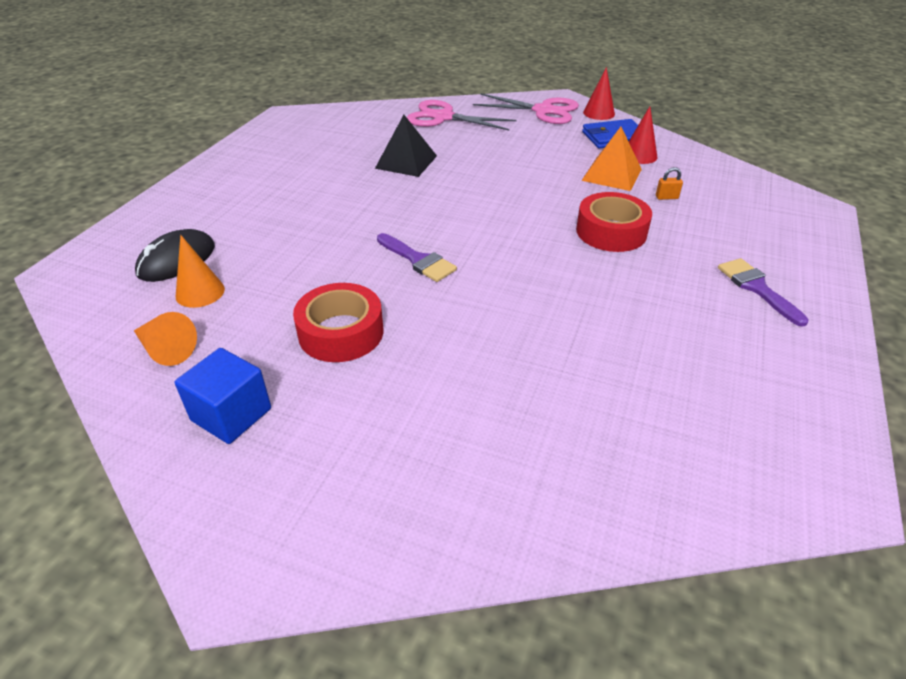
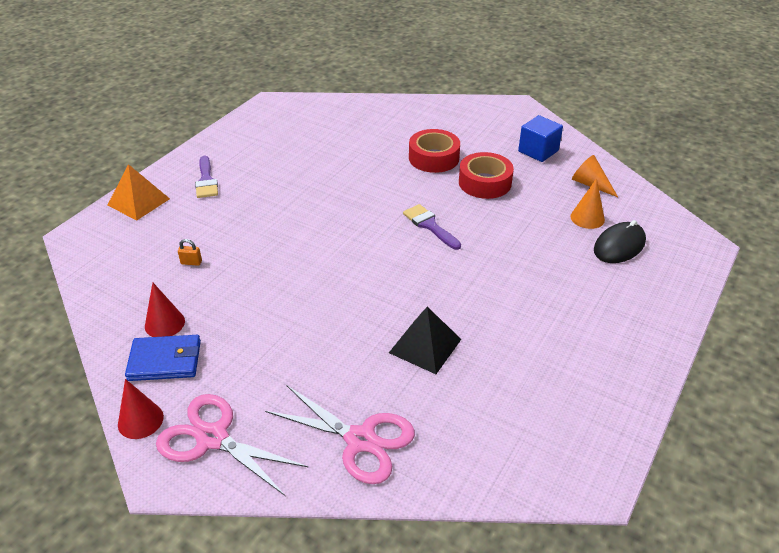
camera: 170 degrees left, 0 degrees up
(611, 232) = (268, 233): red tape -> red tape (433, 158)
(612, 174) = (217, 298): orange pyramid -> orange pyramid (138, 202)

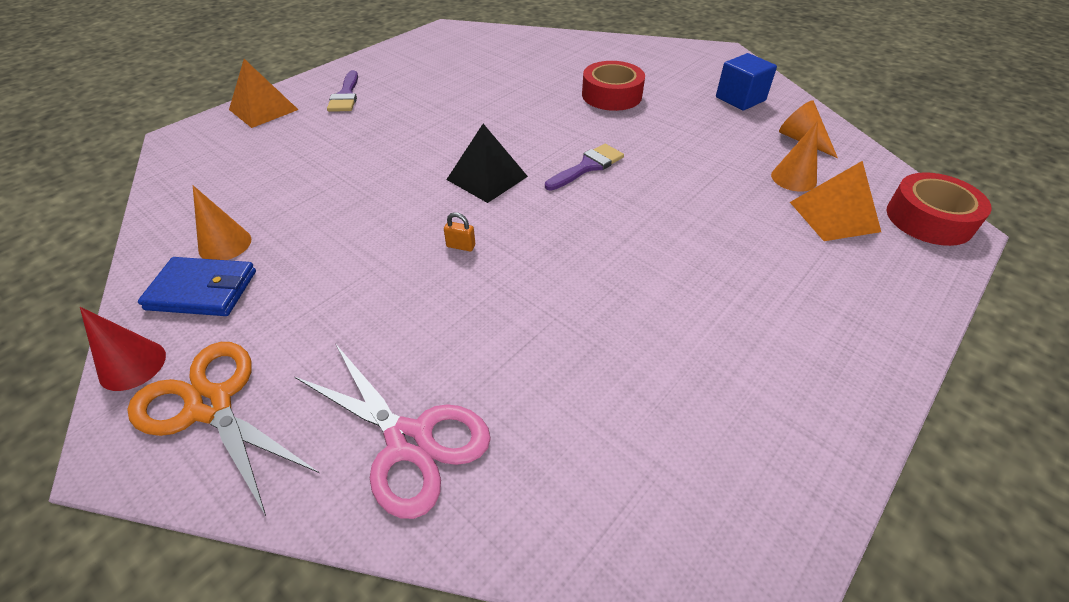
camera: 10 degrees right, 5 degrees up
(164, 323) = (225, 244): red cone -> orange cone
(191, 262) = (289, 178): orange padlock -> orange padlock (461, 246)
(212, 438) = (210, 405): pink scissors -> orange scissors
(425, 346) = (541, 315): black pyramid -> black pyramid (487, 178)
(429, 225) = (587, 166): purple brush -> purple brush turned 75 degrees clockwise
(484, 183) = (667, 126): red tape -> red tape (929, 219)
(619, 246) = (834, 216): black mouse -> orange pyramid

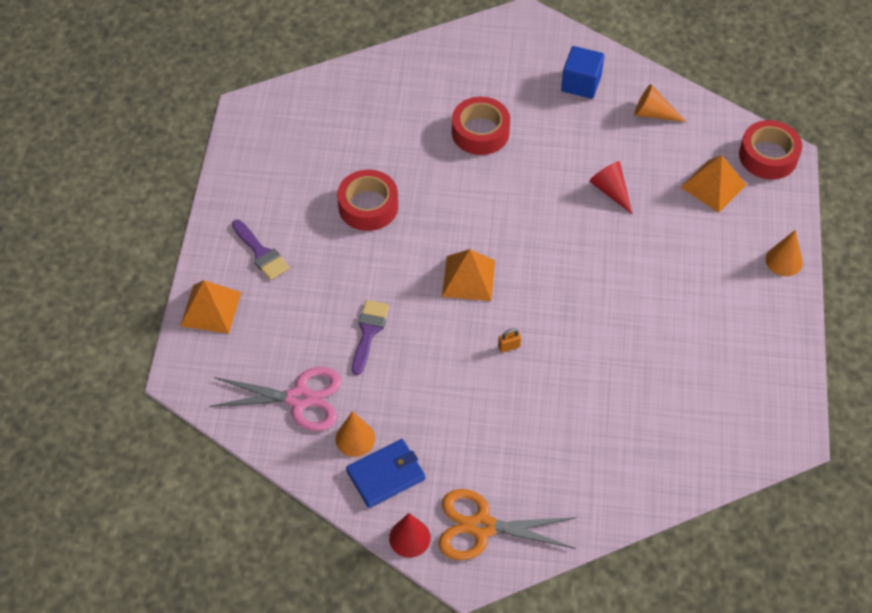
camera: 35 degrees left, 10 degrees up
(409, 441) = (601, 477): pink scissors -> pink scissors (299, 399)
(462, 102) = (368, 206): none -> red tape
(487, 178) = (468, 278): black pyramid -> orange pyramid
(587, 166) = (528, 226): purple brush -> purple brush (369, 332)
(703, 175) = (610, 190): none -> red cone
(793, 178) = (670, 160): orange cone -> orange cone (784, 261)

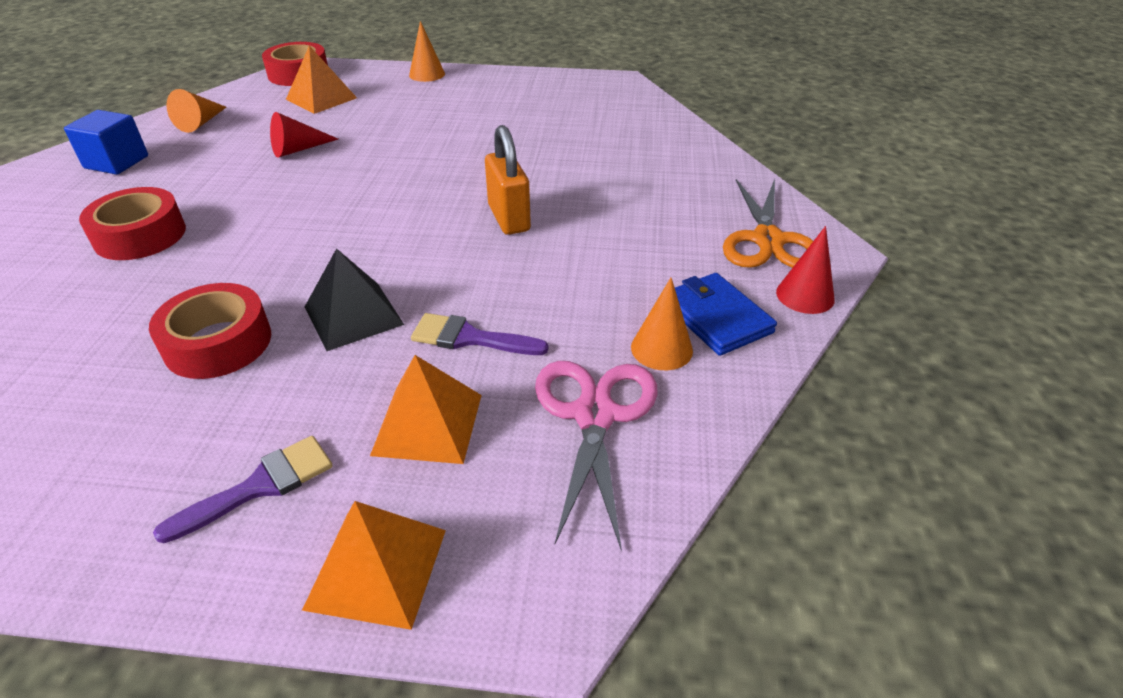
camera: 90 degrees left, 15 degrees down
(392, 267) = (353, 315): none -> black pyramid
(468, 278) = (394, 247): orange pyramid -> orange pyramid (427, 424)
(509, 346) = (509, 218): orange padlock -> orange padlock, size x2.31

